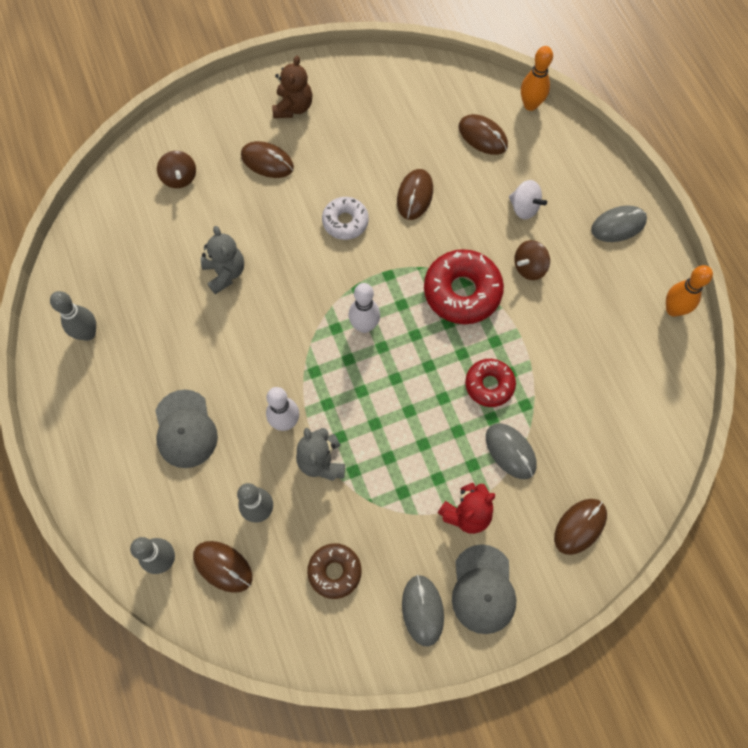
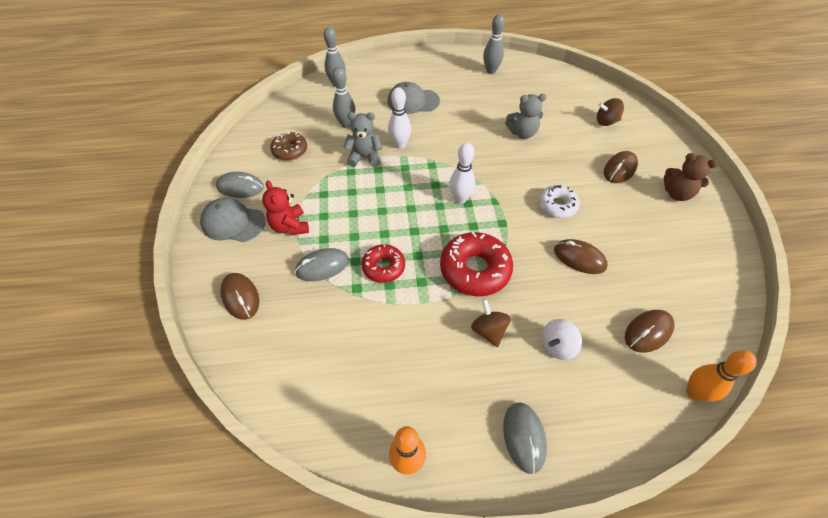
camera: 105 degrees right, 15 degrees down
(223, 566) = (320, 105): brown mouse -> none

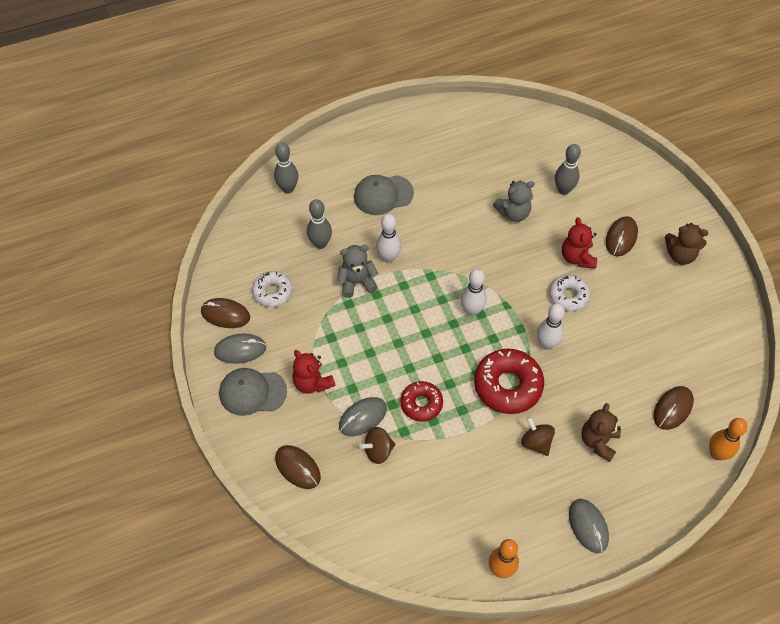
camera: 15 degrees left, 5 degrees up
(290, 150) = (272, 292): brown donut -> white donut
(491, 71) = (457, 131): grey bowling pin -> grey bowling pin (563, 190)
(525, 241) = (546, 344): none -> white bowling pin
(557, 346) = (598, 441): white spinning top -> brown teddy bear
(573, 176) = (577, 257): none -> red teddy bear
(579, 258) = (600, 350): brown mouse -> brown mouse (225, 314)
(606, 121) = (597, 178): brown spinning top -> brown spinning top (378, 450)

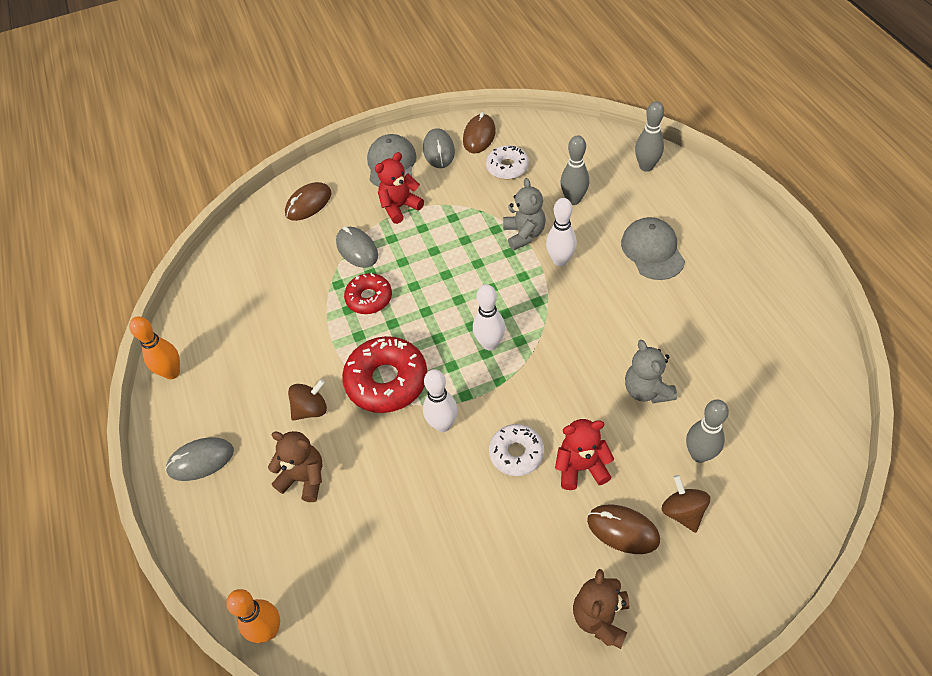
camera: 95 degrees right, 5 degrees down
(378, 450) = (318, 264): brown spinning top -> brown spinning top (682, 512)
(672, 408) = (341, 576): brown mouse -> none

